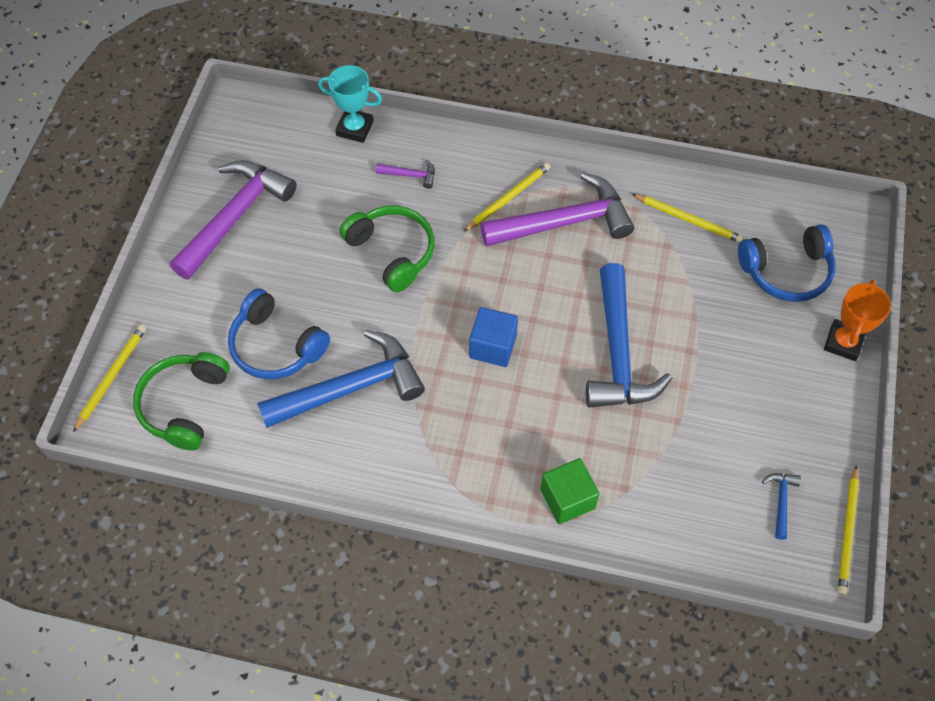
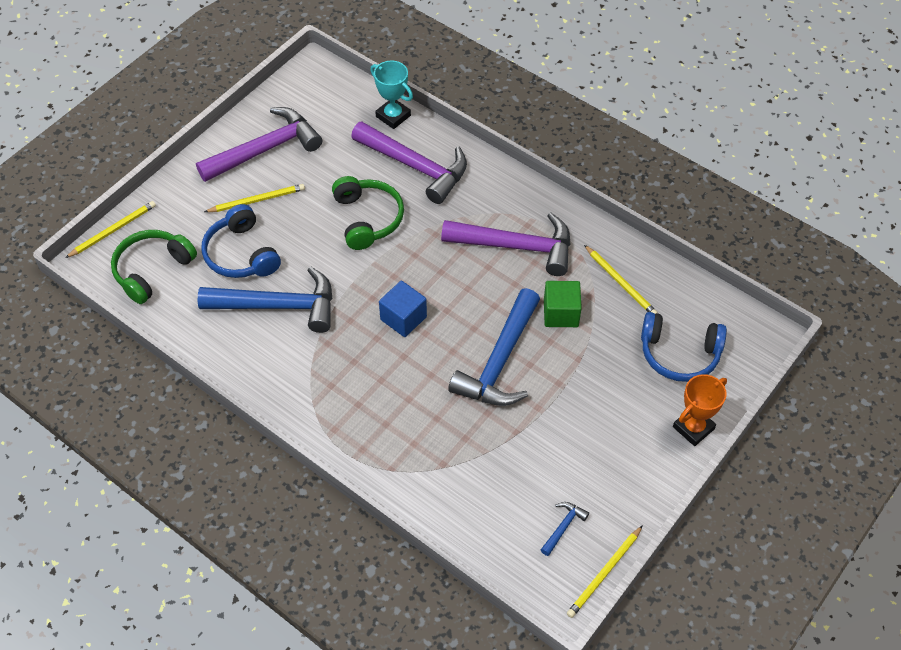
camera: 25 degrees right, 5 degrees down
(410, 175) = (415, 166): purple hammer -> purple hammer, size x2.42
(508, 198) = (482, 212): yellow pencil -> yellow pencil (257, 200)
(567, 499) = (393, 453): green cube -> green cube (561, 313)

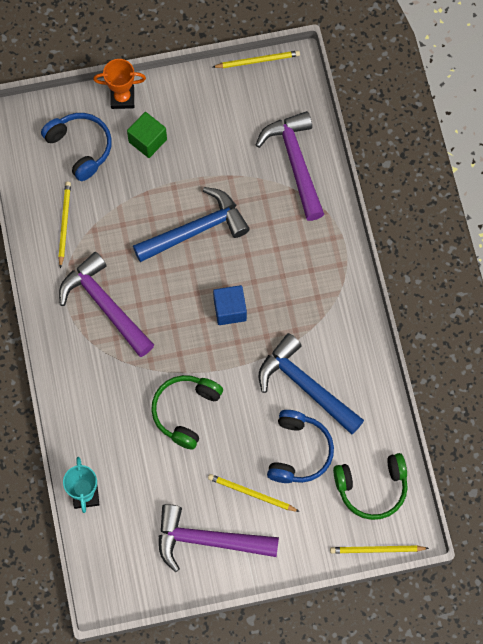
camera: 140 degrees left, 15 degrees up
(415, 166) = (111, 431): purple hammer -> purple hammer (295, 162)
(561, 313) = (125, 232): green cube -> green cube (147, 141)
(563, 527) = (256, 101): blue hammer -> none

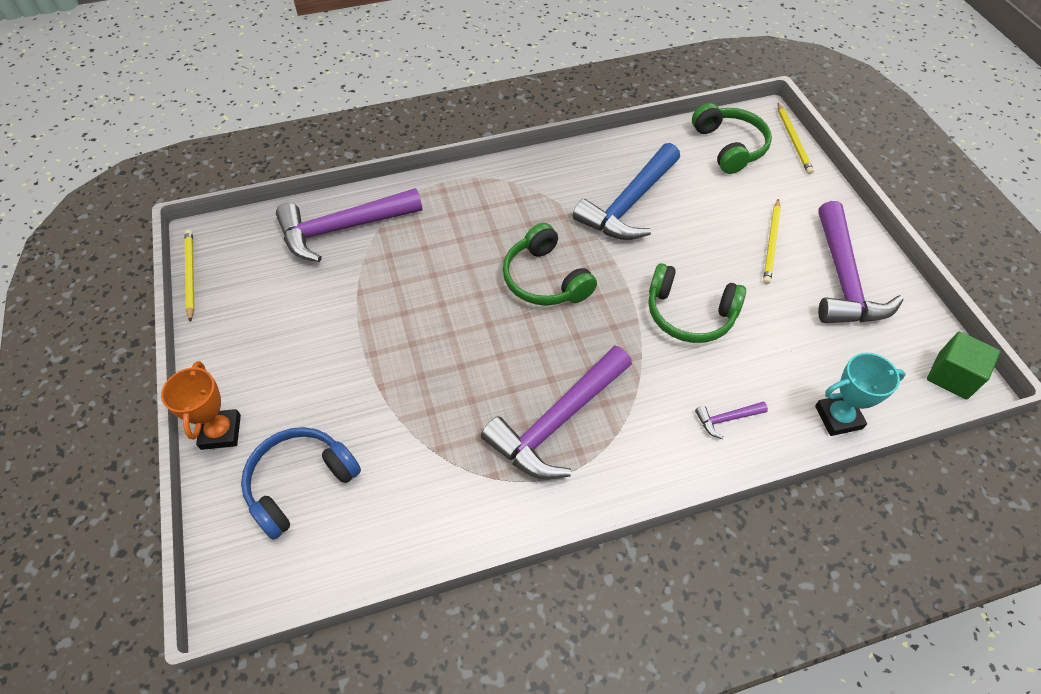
camera: 95 degrees left, 15 degrees down
(64, 223) = (430, 492): yellow pencil -> none
(93, 417) = (726, 419): none -> purple hammer
(147, 141) = (297, 392): green cube -> green cube (952, 376)
(196, 230) = (436, 323): blue hammer -> none
(230, 310) = (545, 279): blue cube -> green headphones
(298, 452) = (708, 205): blue headphones -> none

